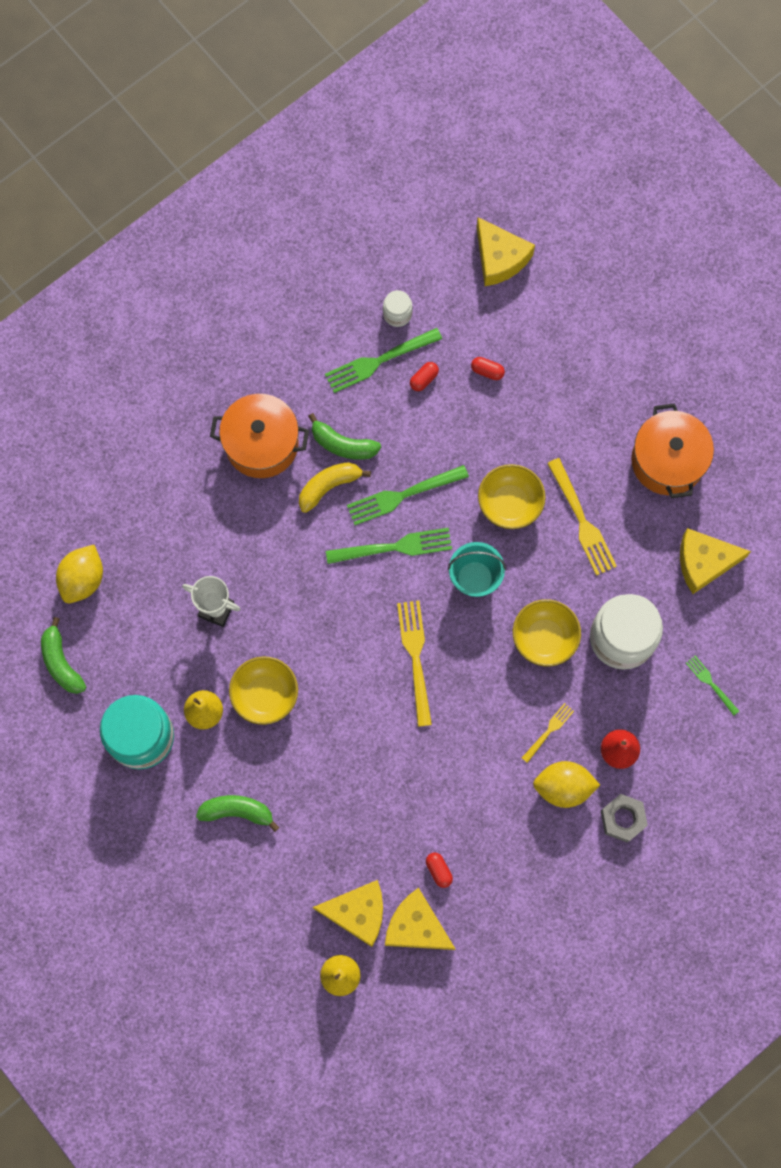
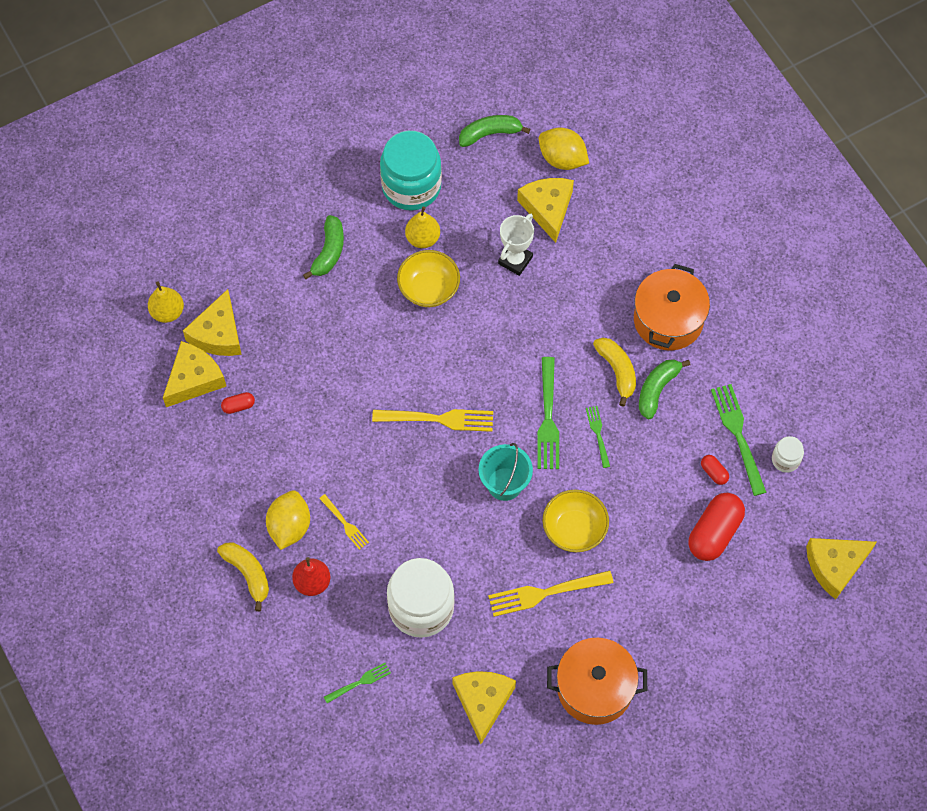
camera: 100 degrees right, 10 degrees down
(148, 585) = (548, 209): none -> yellow cheese
(403, 495) = (598, 434): green fork -> green fork, size x0.55
(487, 371) = (714, 532): red capsule -> red capsule, size x2.16
(544, 638) = (435, 536): yellow bowl -> none
(622, 819) = (248, 574): grey nut -> yellow banana

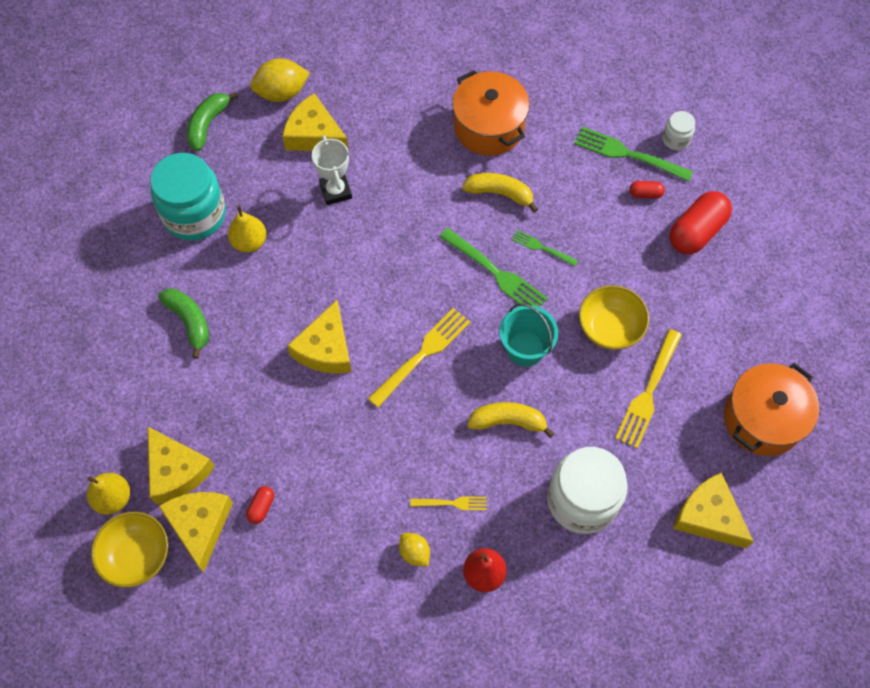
camera: 50 degrees left, 0 degrees up
(248, 574) = (429, 624): yellow banana -> yellow banana (508, 421)
(289, 526) = (414, 552): yellow lemon -> yellow lemon, size x0.58
(359, 682) = (611, 606): green fork -> none
(429, 288) = (298, 272): yellow bowl -> yellow bowl (137, 555)
(657, 389) = (541, 179): green banana -> none
(714, 532) = (696, 231): red capsule -> red capsule turned 60 degrees clockwise
(835, 566) = (791, 173): yellow cheese -> yellow cheese (326, 348)

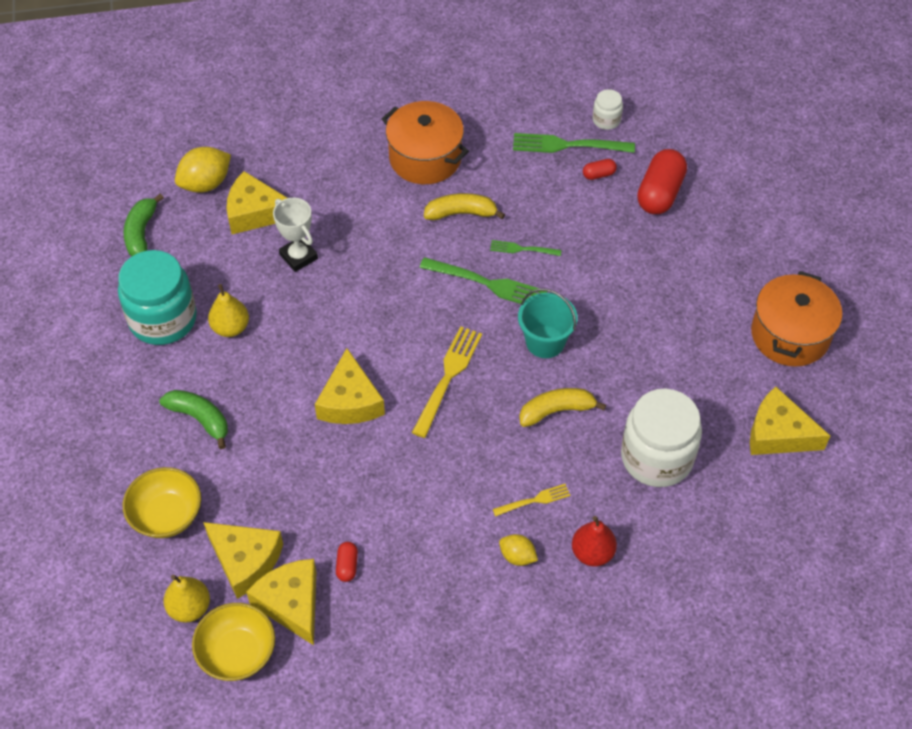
camera: 20 degrees left, 10 degrees down
(610, 328) = (616, 299): yellow bowl -> yellow bowl (167, 515)
(648, 392) = (676, 344): yellow fork -> none

